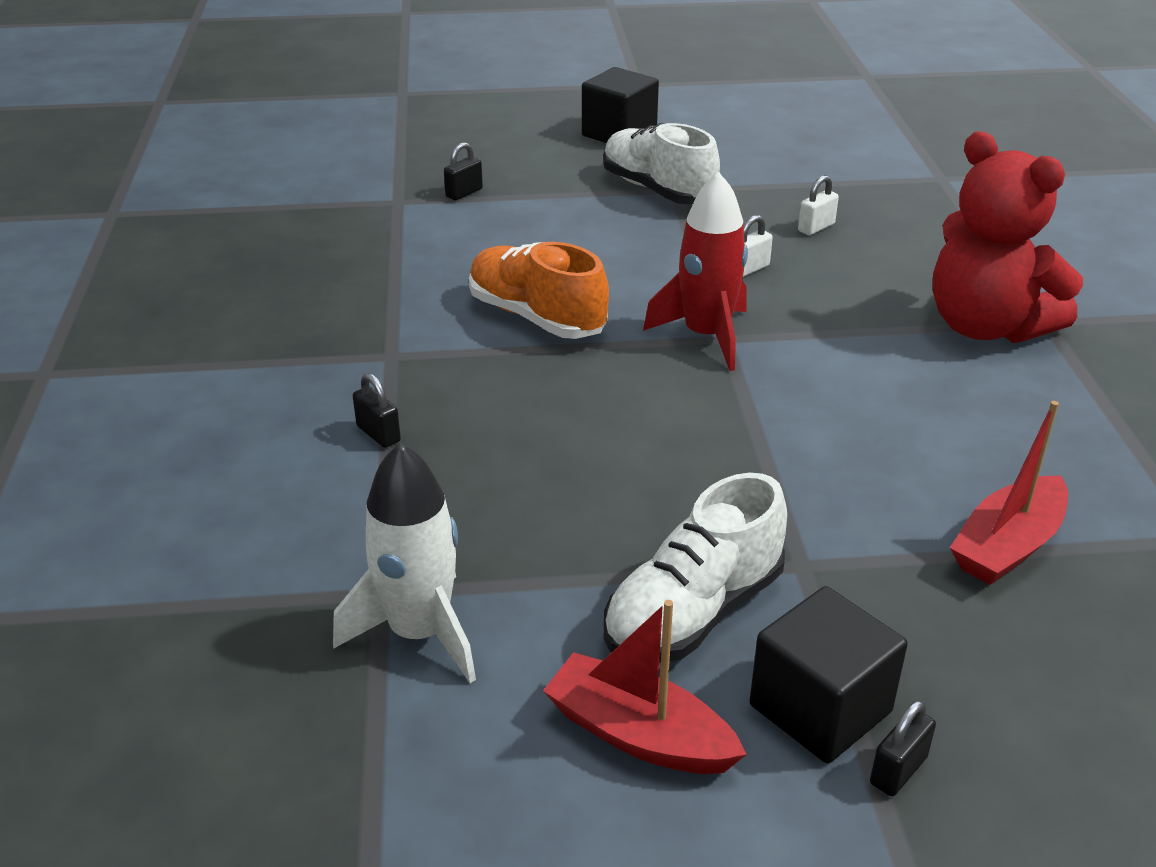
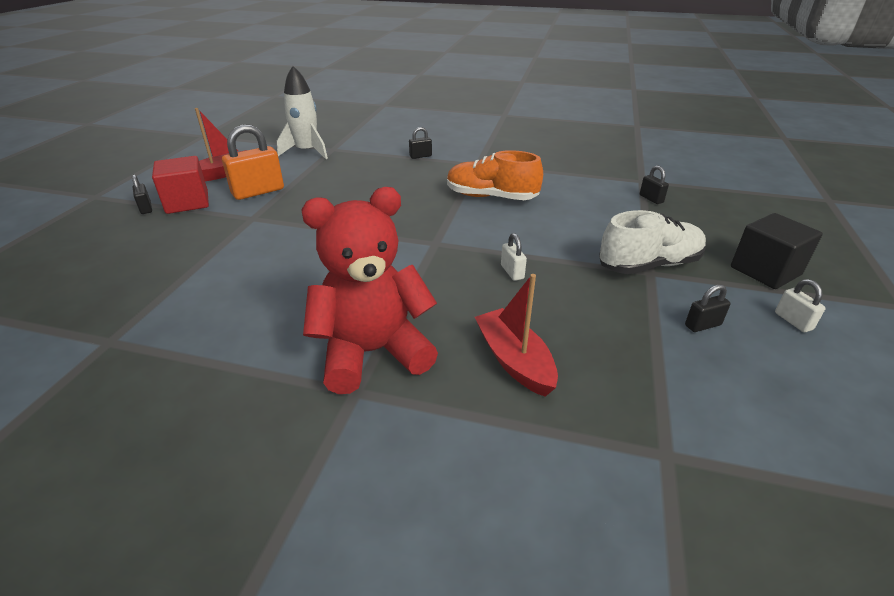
camera: 110 degrees right, 0 degrees up
(536, 317) = (491, 197): orange shoe -> orange shoe turned 135 degrees counterclockwise
(693, 612) = (258, 192): white shoe -> orange padlock
(706, 336) = (441, 238): red rocket -> none
(754, 164) = (702, 325): none -> black padlock
(816, 227) = (566, 321): white padlock -> white padlock (793, 321)
(820, 708) = (187, 202): black cube -> red cube
(1007, 546) = (193, 271): red boat -> red boat (514, 360)

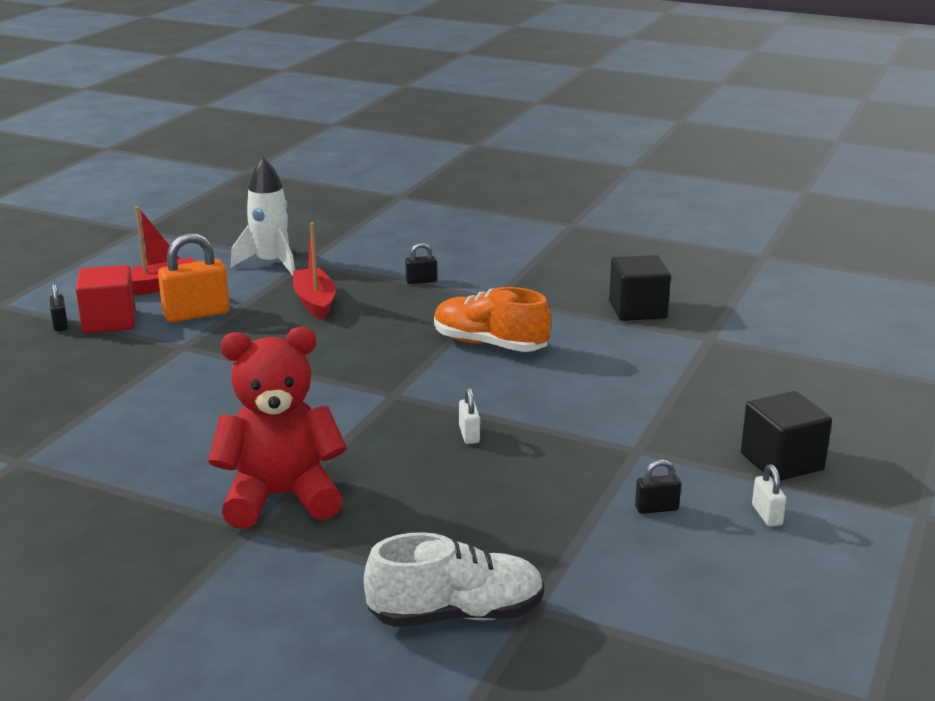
camera: 10 degrees right, 10 degrees down
(514, 360) = (425, 519): red boat -> red boat (315, 302)
(581, 165) = (637, 310): none -> black cube
(649, 265) = (640, 442): white shoe -> white shoe (456, 614)
(651, 199) = (703, 364): black padlock -> none

